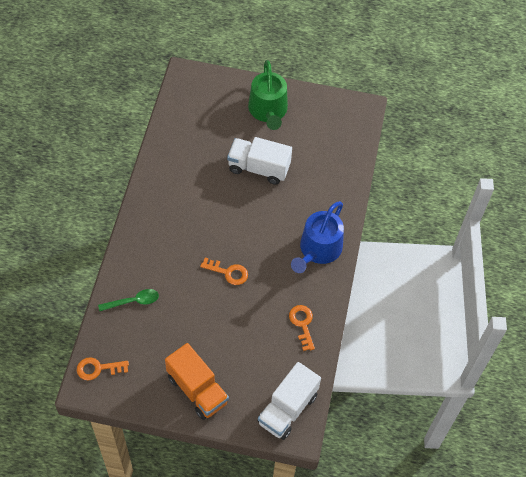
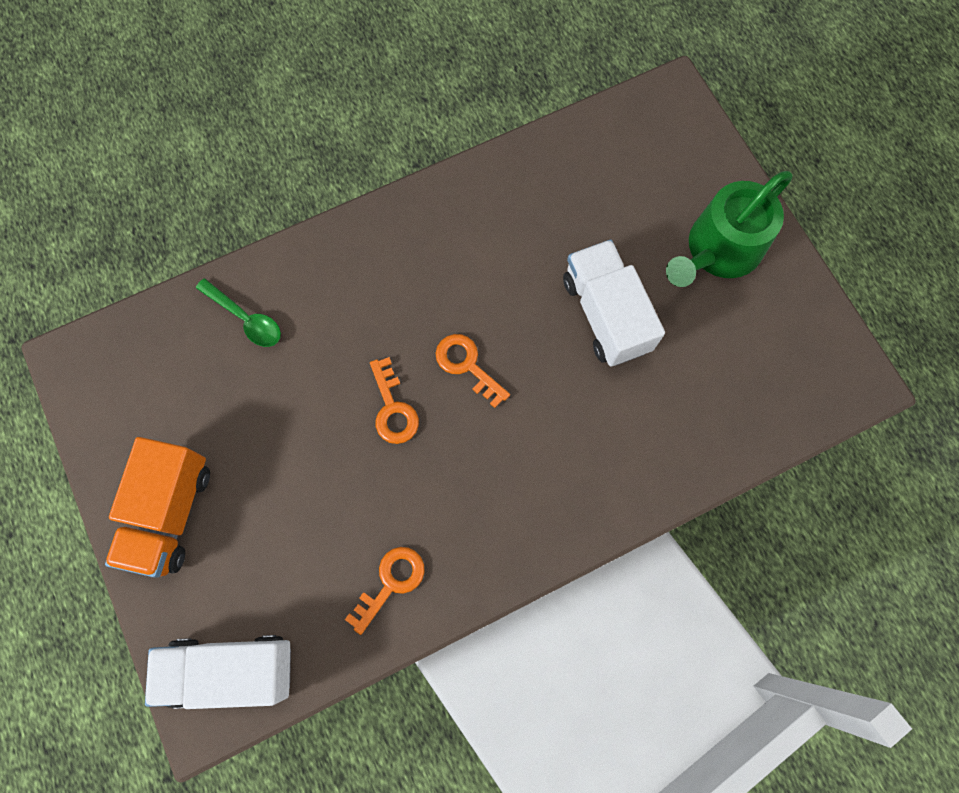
camera: 55 degrees right, 15 degrees up
(98, 368) = (109, 355): orange key -> orange key (467, 365)
(318, 250) = (539, 509): blue watering can -> none

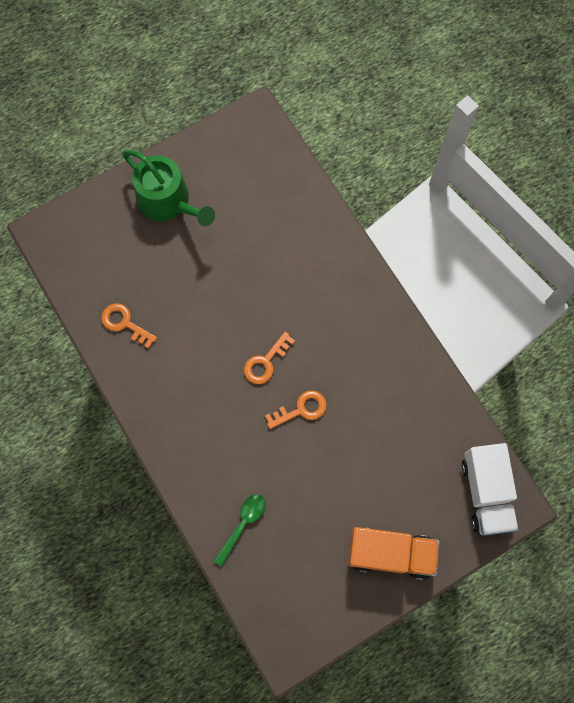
camera: 95 degrees left, 0 degrees up
(391, 583) = (418, 397): orange key -> orange key (124, 323)
(605, 314) = (221, 273): white truck -> none

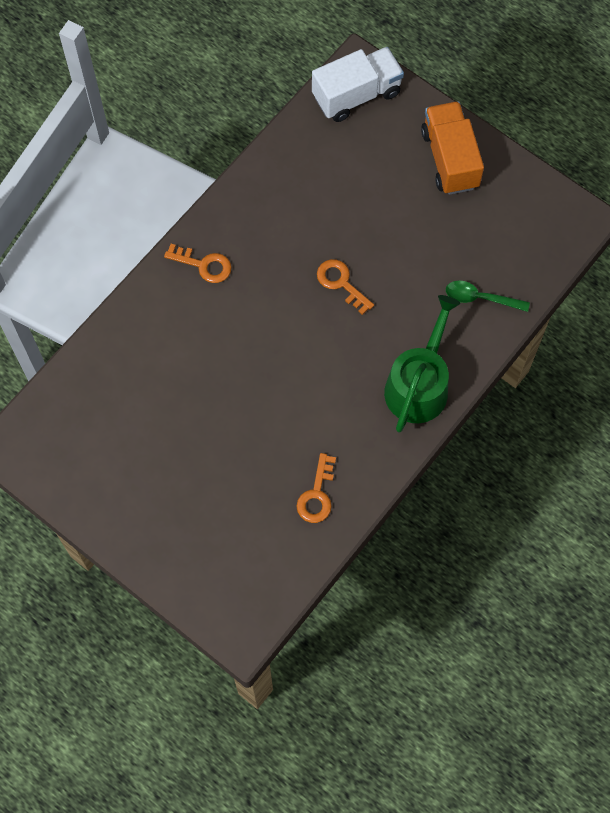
camera: 110 degrees left, 5 degrees down
(168, 201) = (152, 504): green watering can -> green watering can (419, 384)
(265, 362) = (304, 334): orange key -> orange key (204, 265)

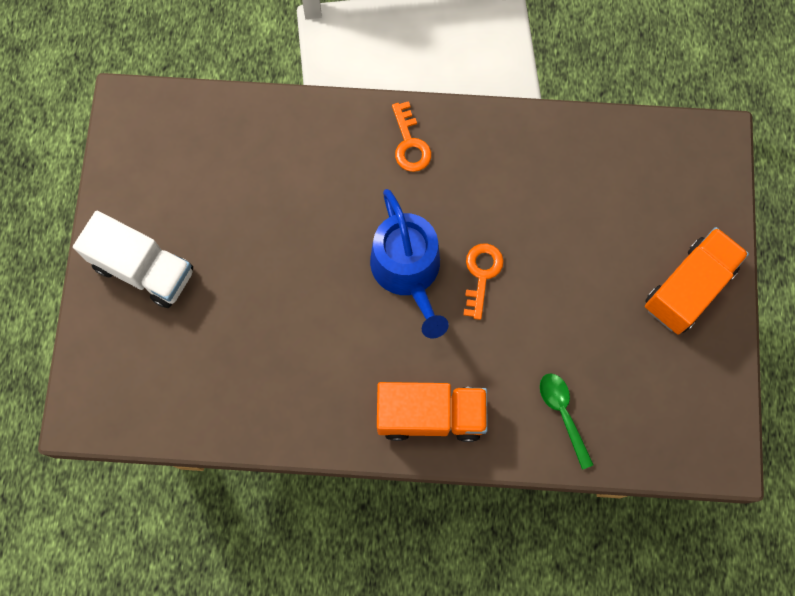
camera: 55 degrees right, 5 degrees up
(301, 330) = (408, 271): none -> blue watering can
(317, 495) = (255, 394): orange key -> none
(356, 95) = (686, 158): white truck -> white truck (144, 269)
(419, 384) = (430, 415): green watering can -> orange truck

